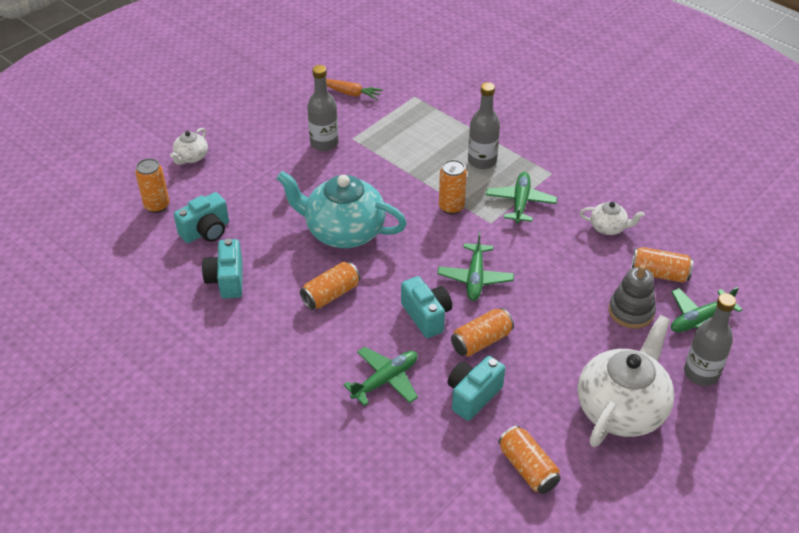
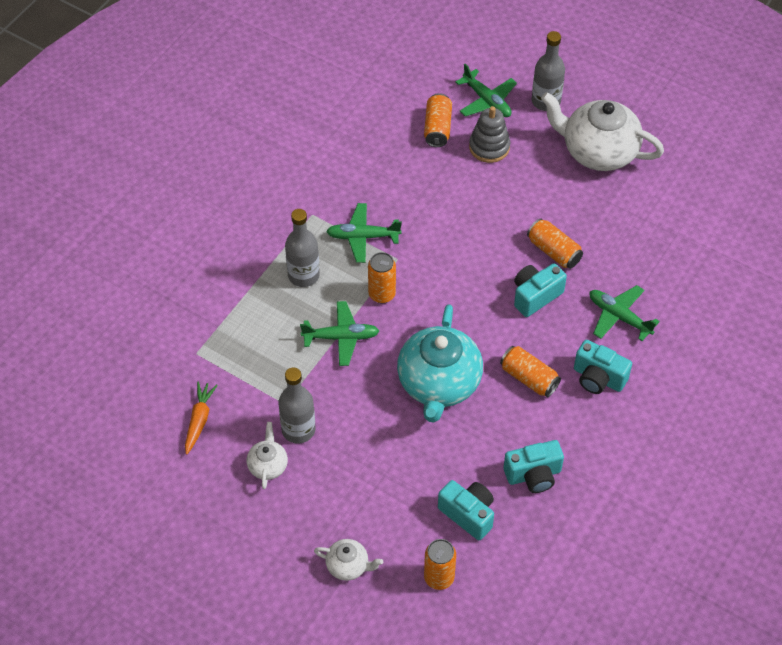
camera: 100 degrees left, 10 degrees up
(473, 396) = (616, 251): turquoise camera -> turquoise camera (598, 378)
(475, 278) = (477, 264): green plane -> green plane (341, 337)
(527, 468) = (676, 208): orange can -> none
(608, 228) = (384, 166): white teapot -> white teapot (268, 465)

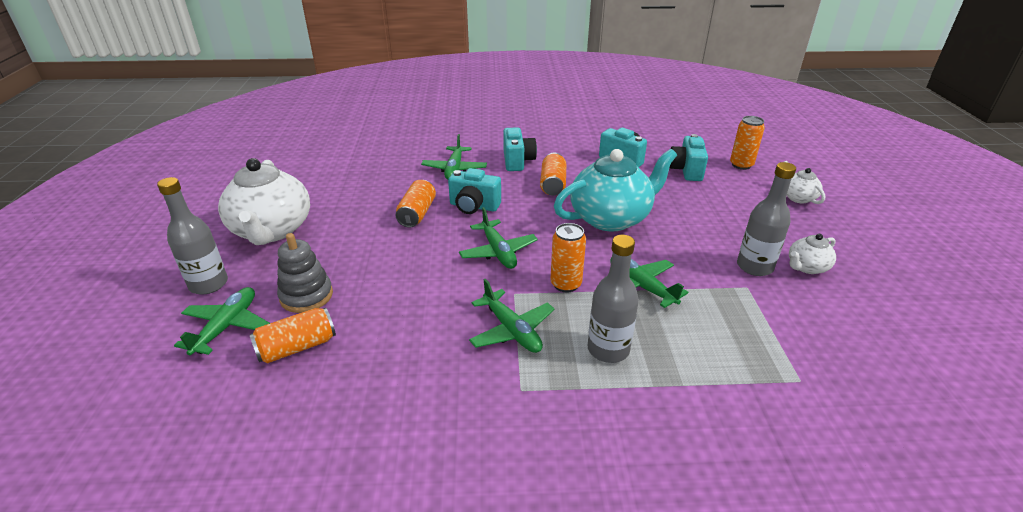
camera: 125 degrees left, 20 degrees down
(199, 420) = (848, 332): orange carrot -> none
(454, 276) = (498, 252): none -> green plane

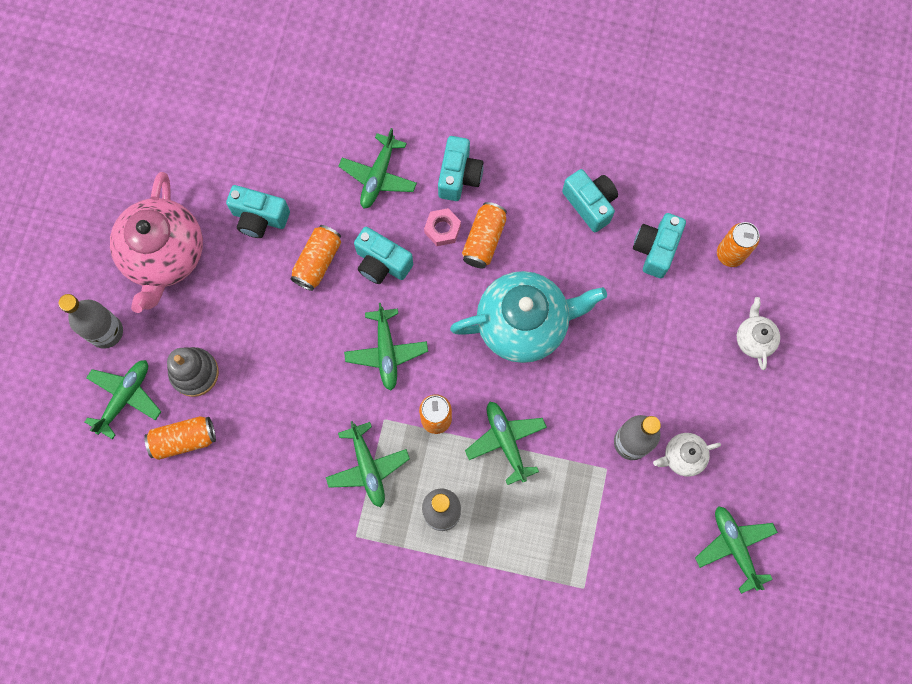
camera: 15 degrees right, 40 degrees up
(272, 230) = (164, 255): white teapot -> pink teapot
(359, 200) = (259, 218): none -> turquoise camera
(517, 184) = (442, 229): none -> pink nut
(912, 316) = (734, 546): none -> green plane

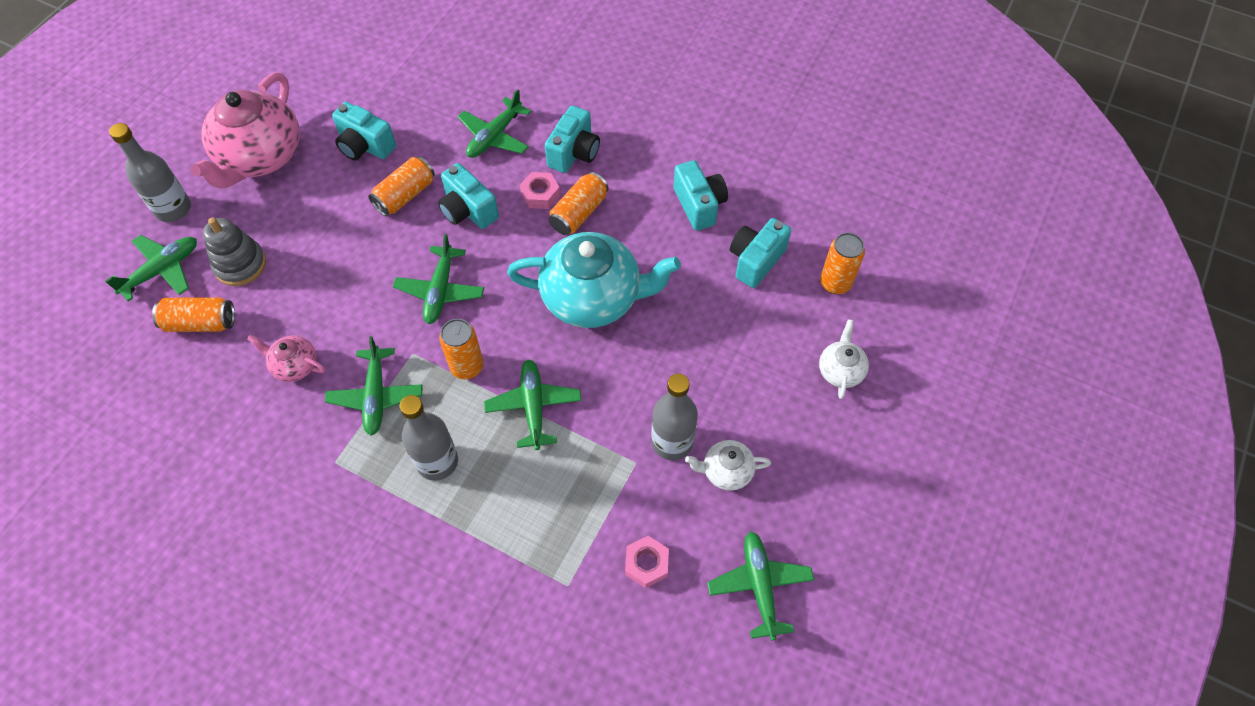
camera: 15 degrees right, 15 degrees down
(285, 458) = (294, 365): none -> pink teapot
(641, 553) = (646, 564): none -> pink nut

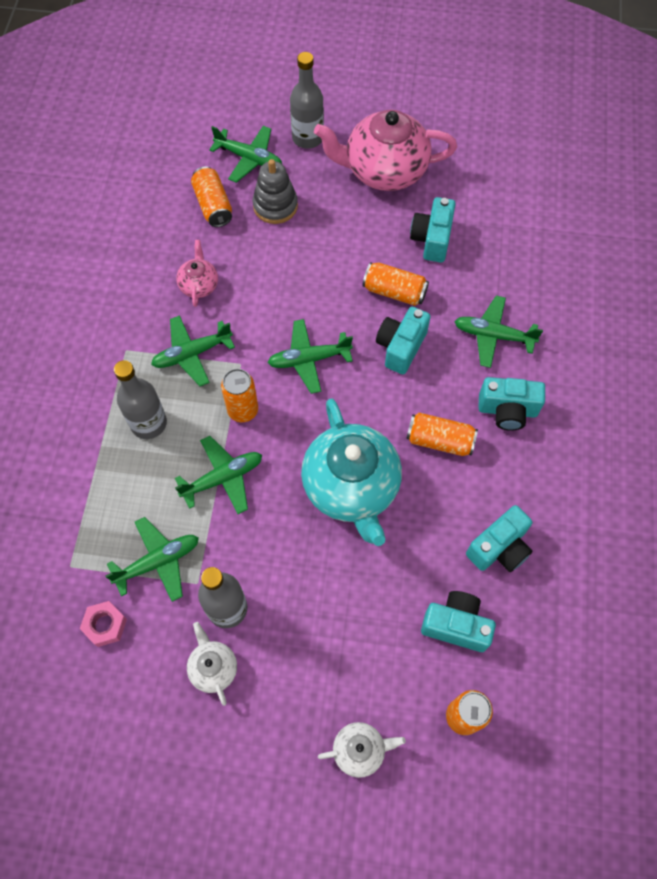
camera: 70 degrees right, 5 degrees up
(540, 194) = (445, 399): pink nut -> none
(759, 585) = (111, 732): green plane -> green plane (158, 561)

